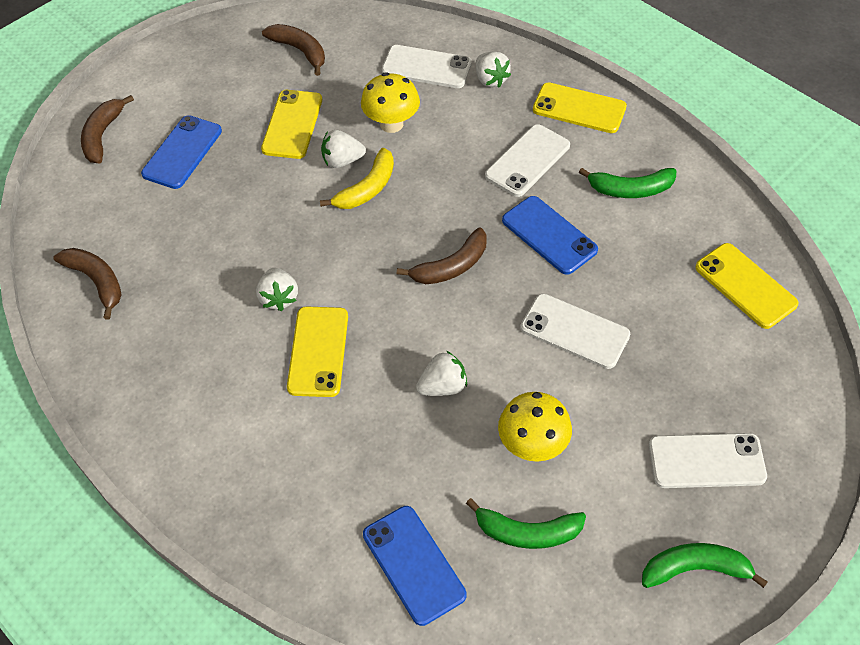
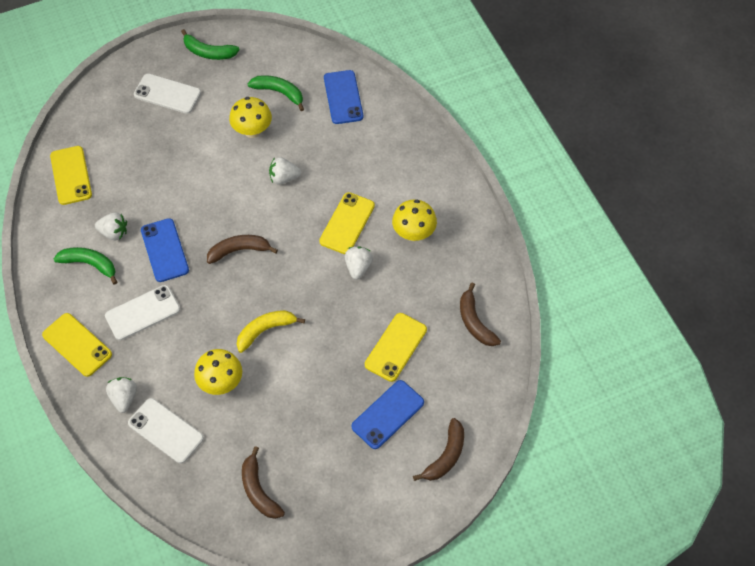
camera: 160 degrees left, 5 degrees up
(214, 370) = (413, 233): none -> yellow mushroom
(292, 124) = (295, 411): yellow phone -> yellow phone (395, 347)
(342, 161) = (272, 361): white strawberry -> white strawberry (114, 233)
(574, 331) = (189, 183): white phone -> none

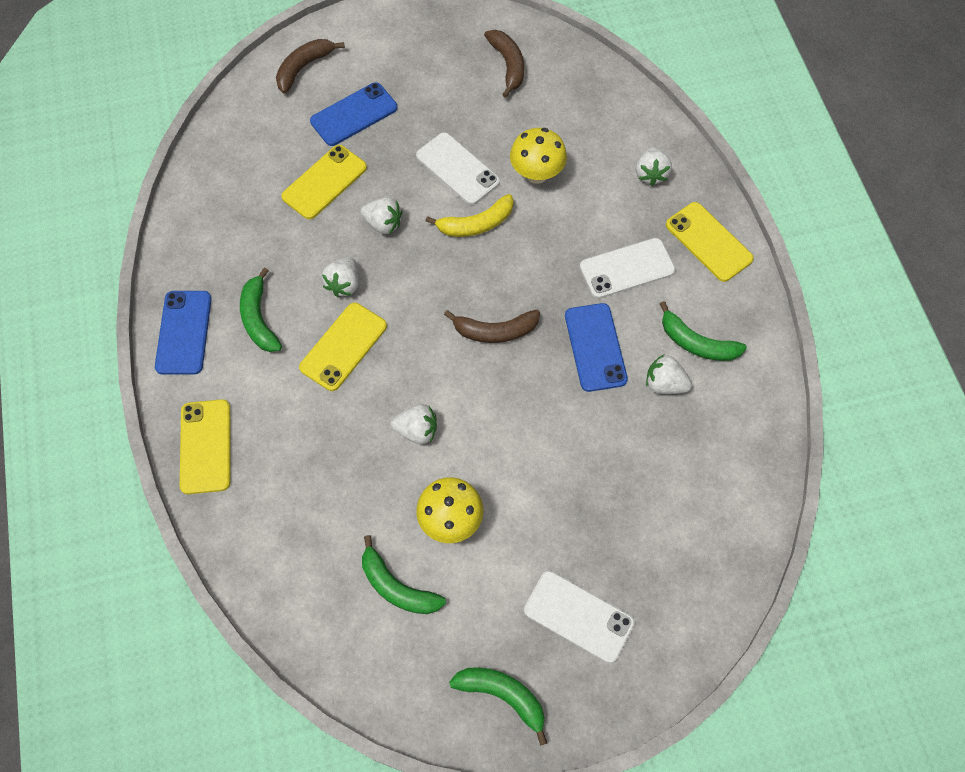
camera: 170 degrees left, 5 degrees up
(71, 175) = (730, 486): yellow phone -> yellow phone (206, 446)
(166, 430) = (603, 134): white phone -> white phone (457, 169)
(339, 319) = (383, 224): none -> white strawberry
(343, 97) = (298, 560): blue phone -> blue phone (184, 332)
(413, 233) = (259, 318): yellow mushroom -> green banana
(474, 322) = (222, 196): brown banana -> none

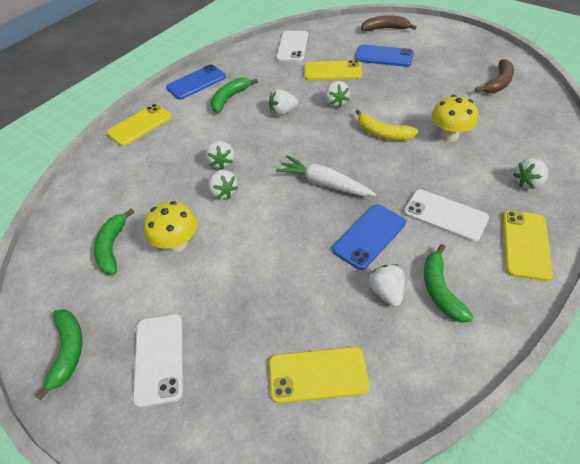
camera: 55 degrees right, 15 degrees down
(343, 346) = (245, 134): yellow phone -> yellow phone (318, 374)
(368, 402) = (221, 162): none -> white strawberry
(457, 169) = (406, 106): white phone -> white phone (292, 47)
(495, 331) = (324, 183): brown banana -> white carrot

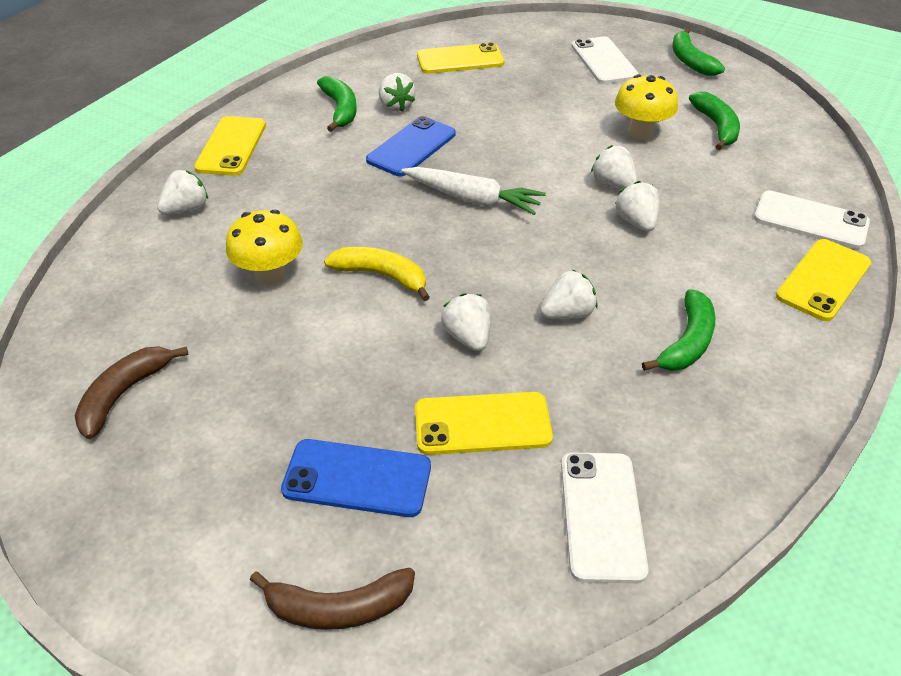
camera: 170 degrees right, 5 degrees down
(196, 82) = (785, 383): blue phone -> none
(445, 215) = (314, 170): white phone -> white phone (810, 220)

